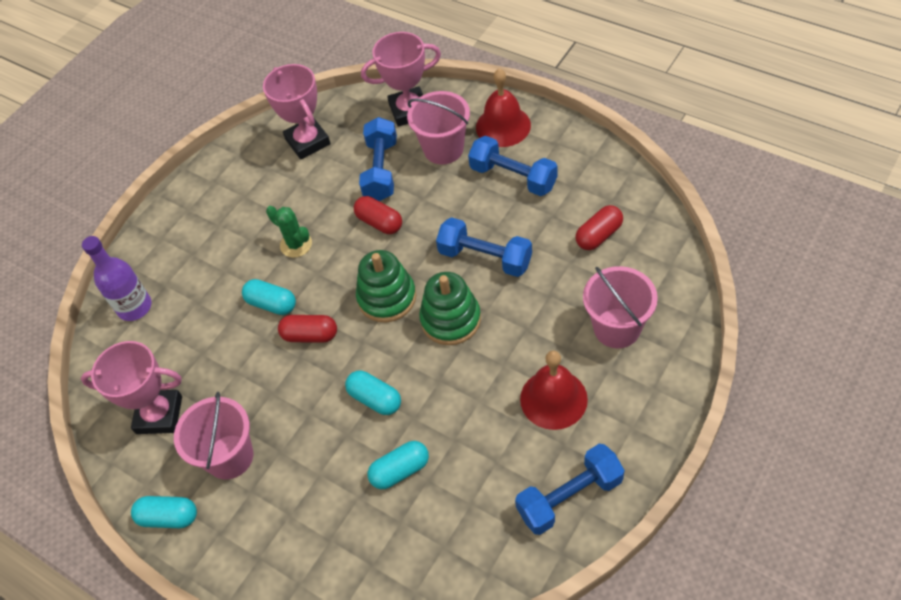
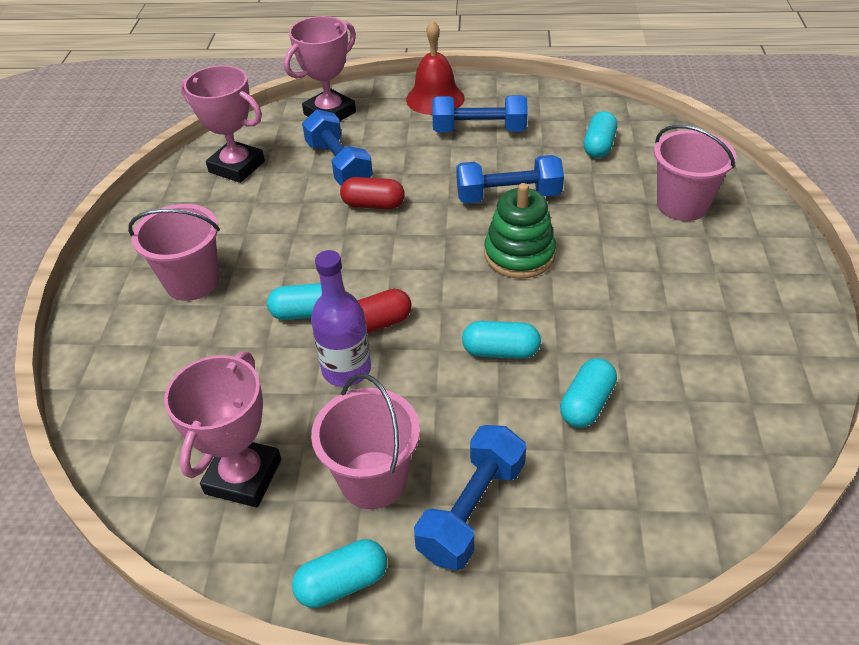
camera: 35 degrees left, 10 degrees down
(134, 307) = (126, 380): purple bottle -> purple bottle (346, 369)
(159, 415) = (243, 476): pink trophy -> pink trophy turned 45 degrees counterclockwise
(296, 244) = (293, 252): green cactus -> none
(387, 297) = (435, 261): green stacking toy -> none
(443, 149) = (391, 130): pink bucket -> pink bucket (192, 282)
(553, 399) = (680, 279): red bell -> none
(569, 497) = (775, 351): blue dumbbell -> blue dumbbell (472, 510)
(599, 235) = (599, 146): red capsule -> turquoise capsule

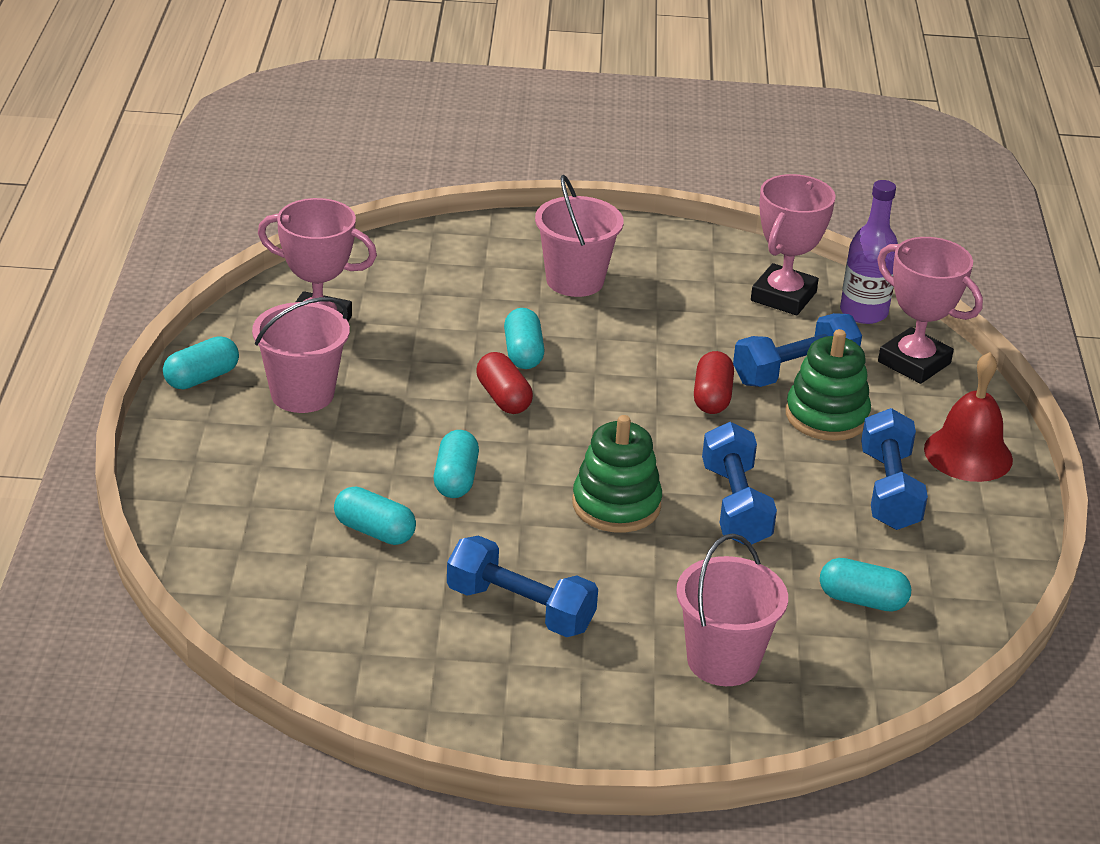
camera: 85 degrees right, 10 degrees down
(342, 583) = (202, 378): turquoise capsule -> turquoise capsule turned 75 degrees clockwise
(346, 369) = (439, 379): purple bottle -> purple bottle (863, 312)
(396, 152) = (826, 416): none -> green stacking toy
(472, 510) = (259, 448): blue dumbbell -> blue dumbbell (520, 609)

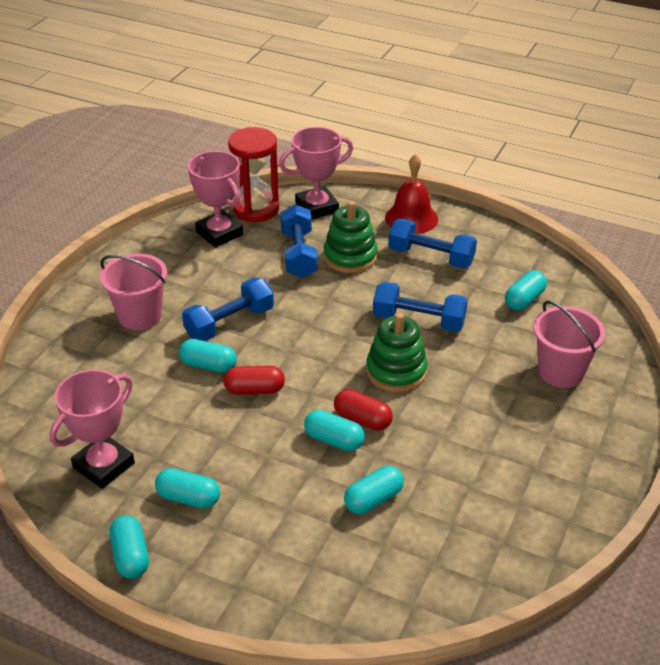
camera: 65 degrees left, 5 degrees up
(302, 394) = (188, 498): pink bucket -> turquoise capsule
(520, 609) = (483, 447): blue dumbbell -> blue dumbbell (229, 323)
(712, 397) = (306, 296): red capsule -> red capsule (362, 419)
(863, 312) = (256, 209): purple bottle -> red hourglass

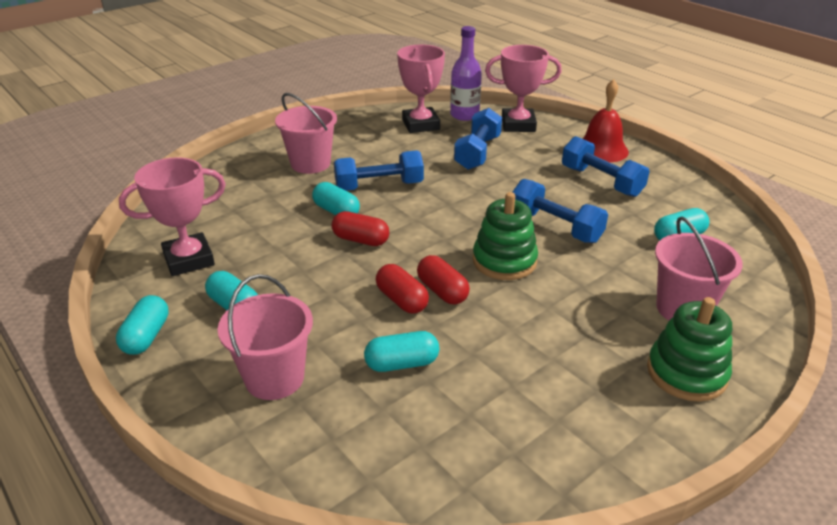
camera: 25 degrees right, 5 degrees down
(256, 209) = (464, 115): red hourglass -> purple bottle
(277, 551) = (274, 378): none -> pink bucket
(334, 440) = (402, 300): turquoise capsule -> red capsule
(350, 257) = (523, 164): green stacking toy -> green stacking toy (686, 373)

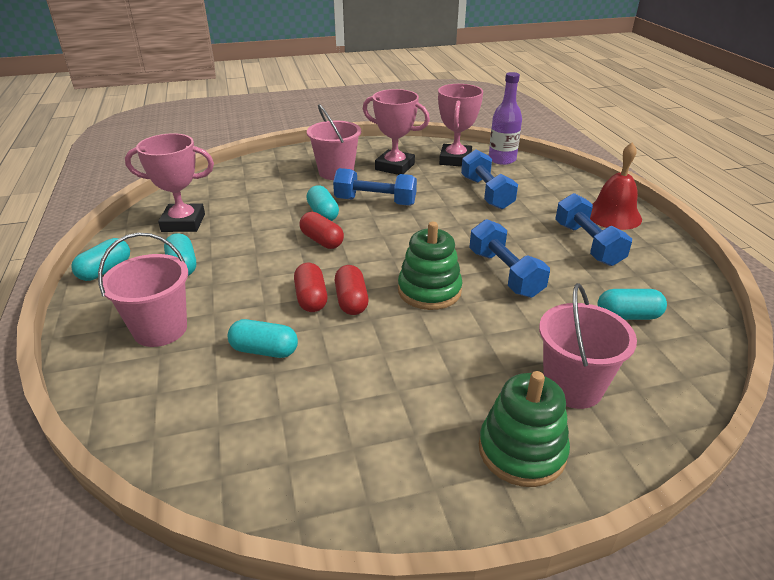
camera: 25 degrees right, 0 degrees up
(477, 153) = (486, 193): blue dumbbell -> blue dumbbell turned 60 degrees counterclockwise
(518, 125) = (546, 177): pink trophy -> pink trophy (395, 167)

